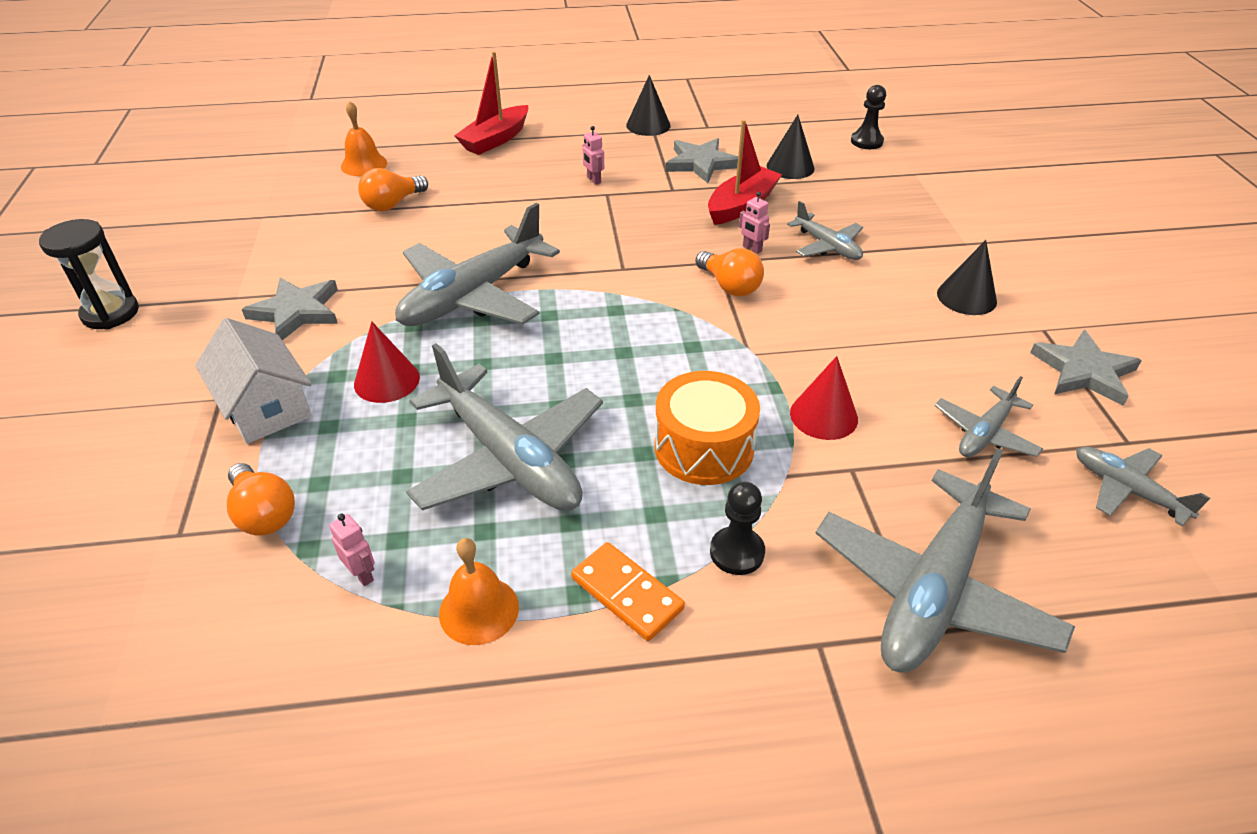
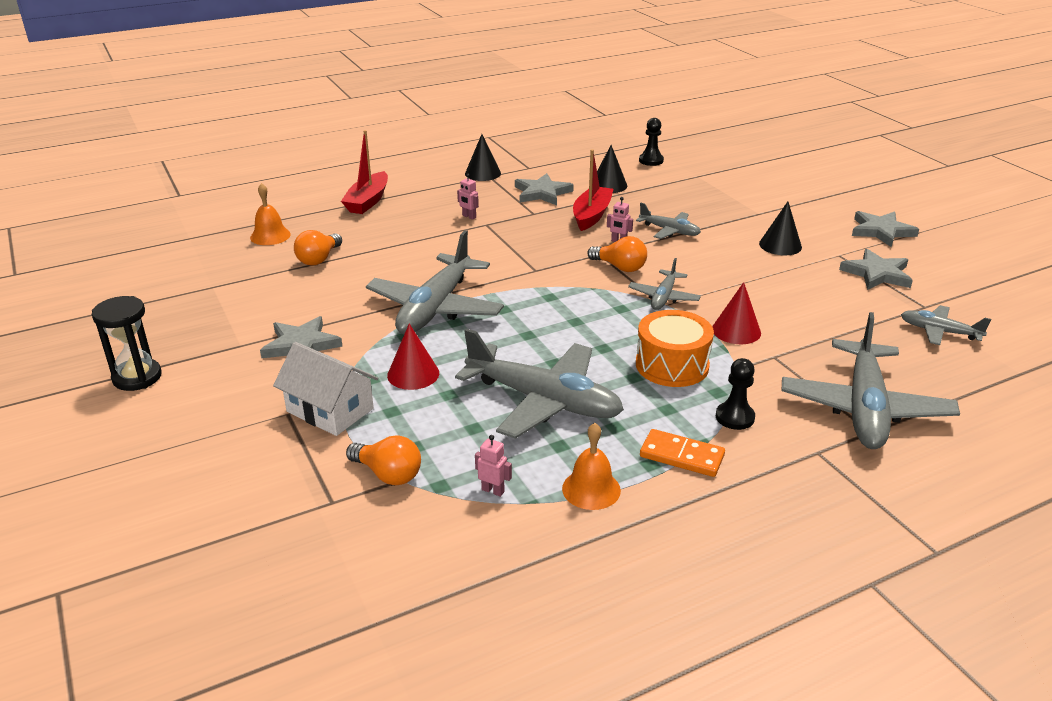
camera: 20 degrees left, 10 degrees down
(984, 433) = (840, 319): grey plane -> grey plane (663, 297)
(1131, 305) = (881, 231): none -> grey star

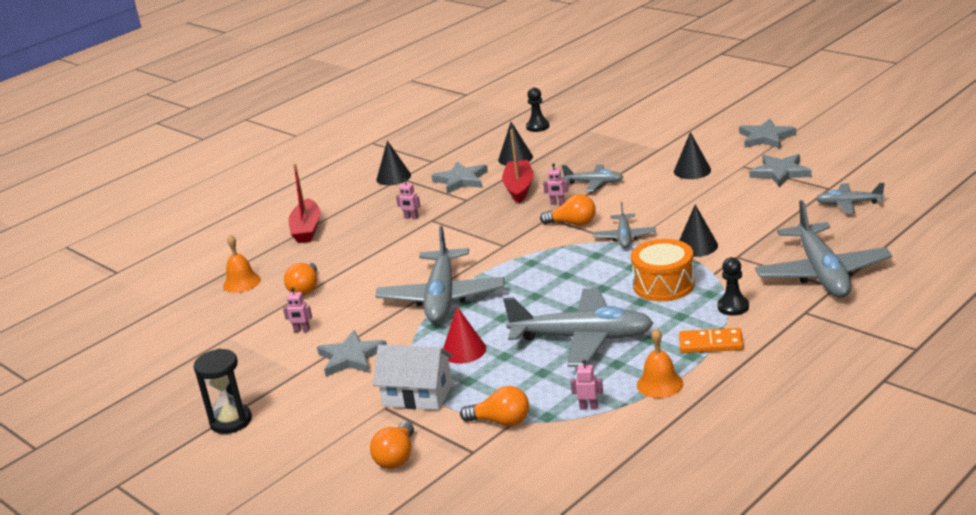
camera: 15 degrees left, 5 degrees down
(251, 479) = (397, 457): none -> orange light bulb
(281, 300) = (302, 330): none -> pink robot
(736, 331) = (697, 246): red cone -> black cone

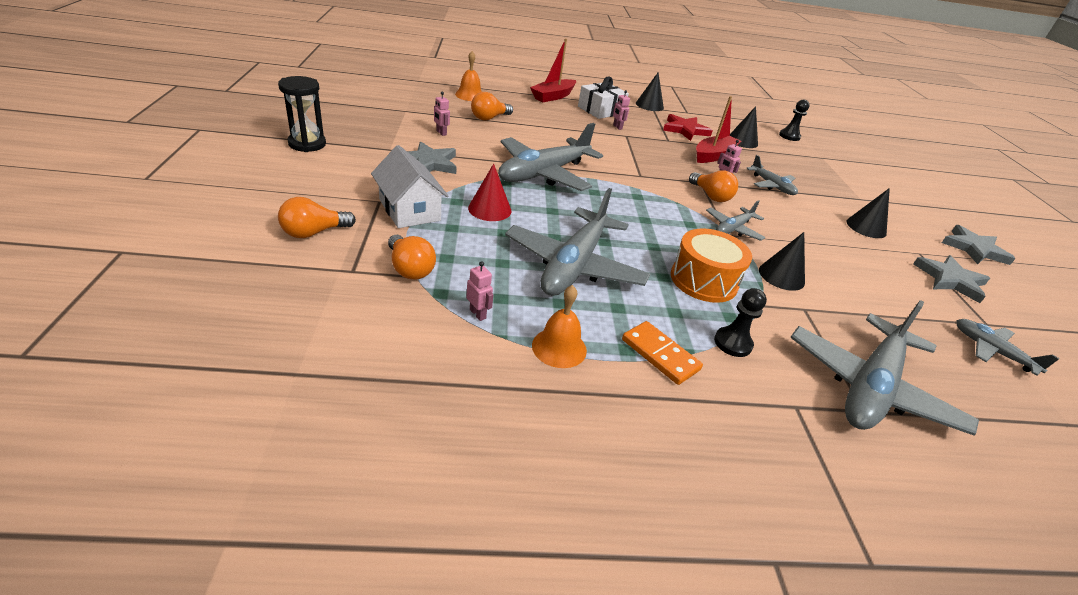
camera: 35 degrees right, 10 degrees up
(369, 212) = (600, 110): none -> white gift
(461, 180) = (685, 130): grey star -> red star
(583, 338) = (574, 265): grey plane -> grey plane turned 60 degrees clockwise

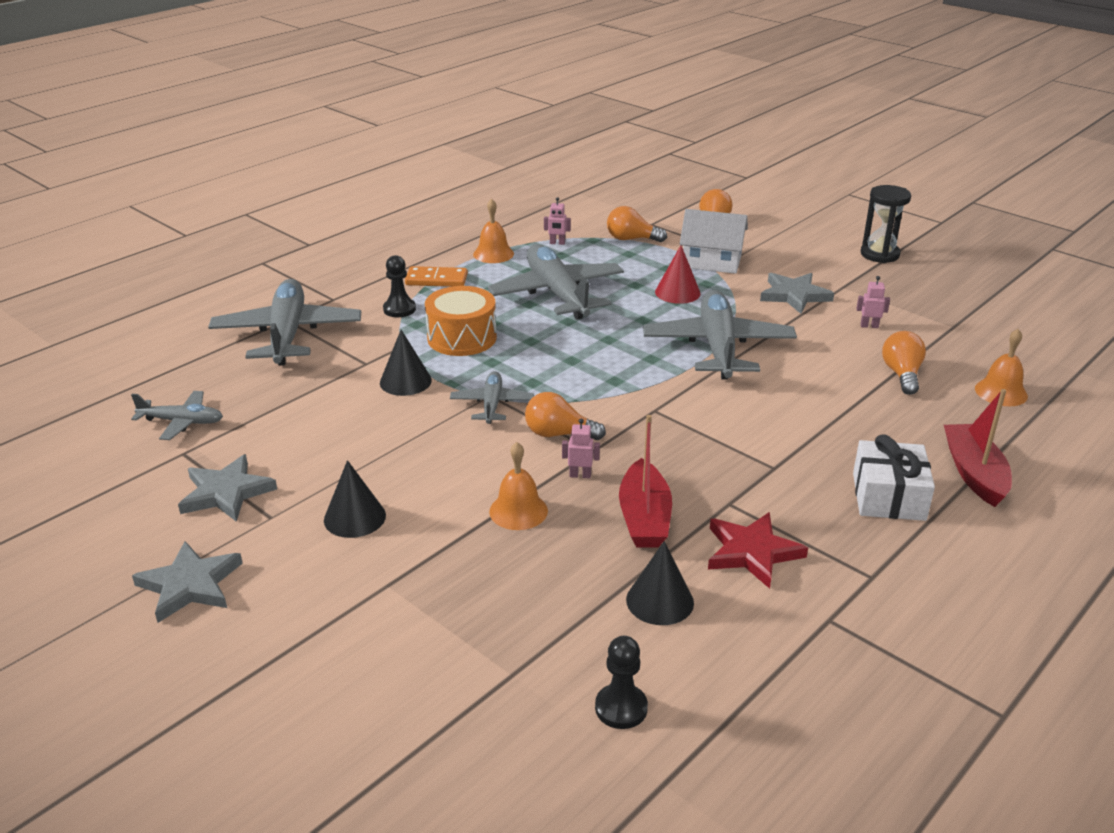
camera: 140 degrees right, 5 degrees down
(617, 127) = (809, 475): pink robot -> none
(649, 105) = (888, 581): black cone -> none
(771, 186) = (518, 511): grey plane -> orange bell

